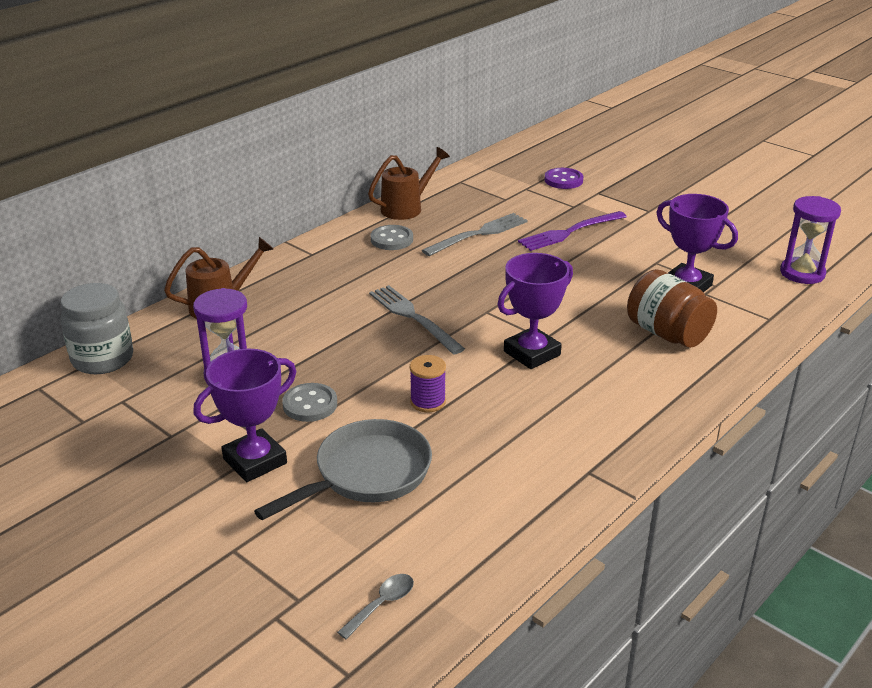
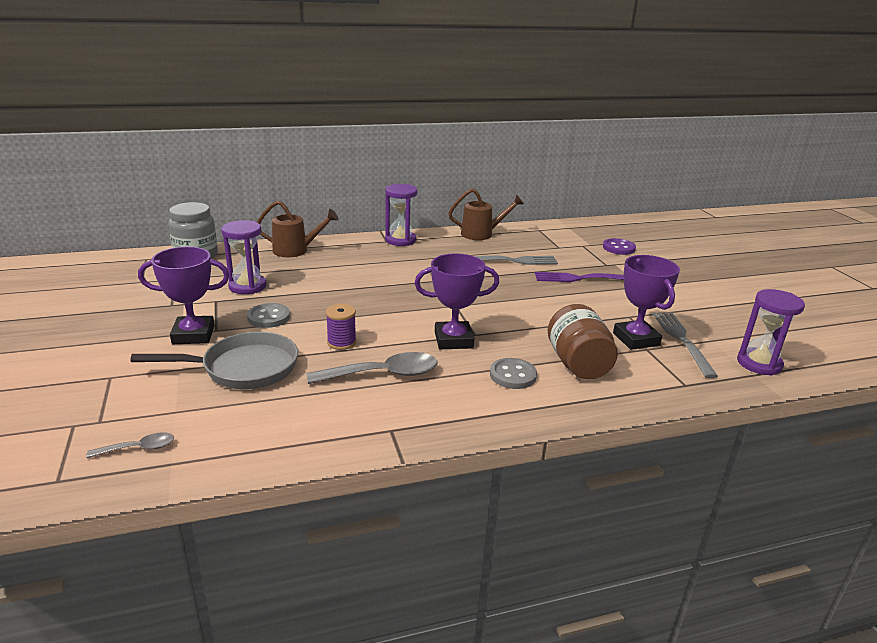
camera: 30 degrees right, 5 degrees down
(326, 247) = (400, 240): none -> purple hourglass
(391, 239) = (447, 247): grey button -> grey button (513, 375)
(412, 317) = (401, 292): grey fork -> grey fork (681, 340)
(512, 419) = (383, 374): none -> grey spoon

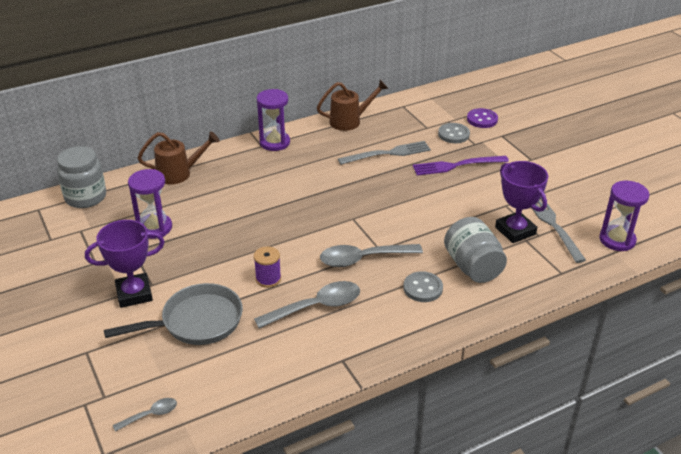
camera: 10 degrees left, 10 degrees up
(268, 317) = (191, 262): grey button -> grey button (453, 134)
(453, 340) = (363, 259): purple trophy -> grey spoon
(578, 364) = (473, 267): brown jar -> grey jar

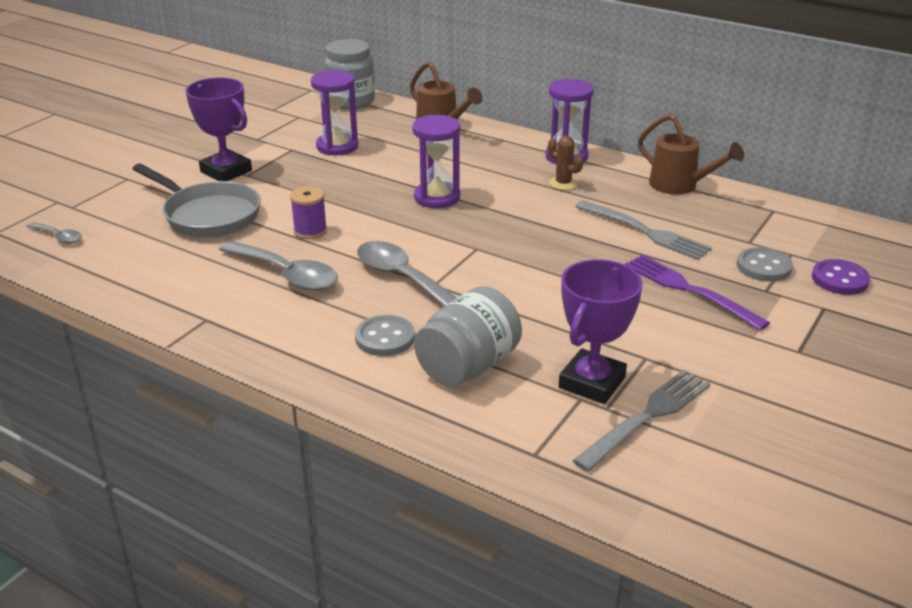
camera: 60 degrees right, 5 degrees down
(307, 157) = (563, 183): none -> brown cactus
(617, 240) = (686, 497): purple hourglass -> purple hourglass (437, 197)

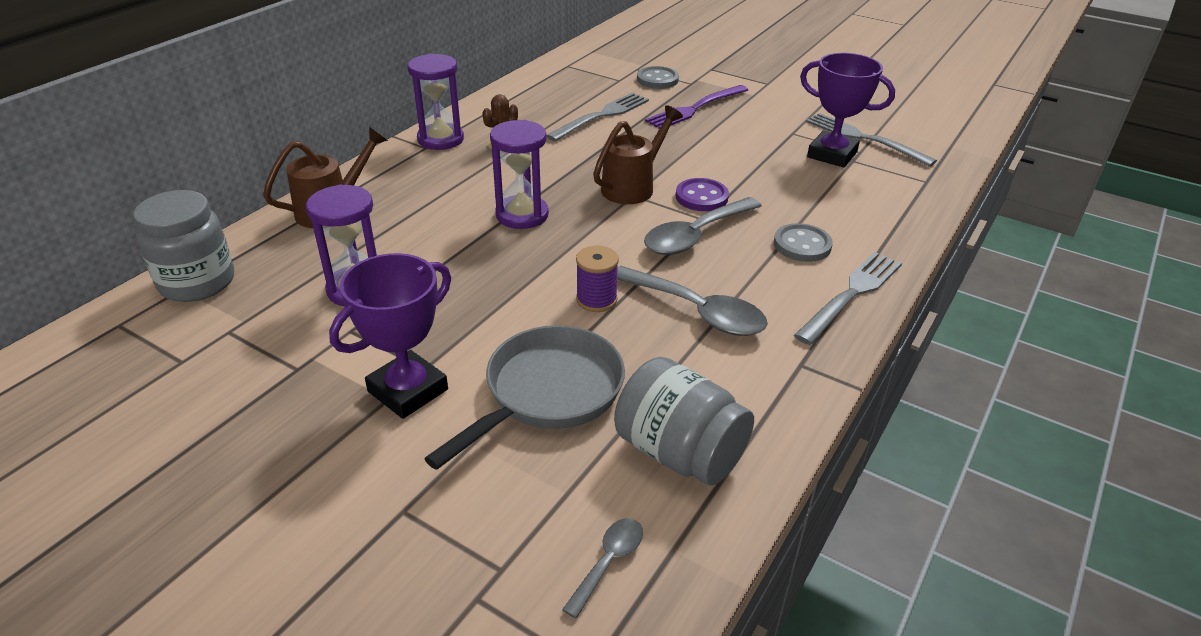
camera: 90 degrees left, 5 degrees up
(287, 274) = (697, 311): grey spoon -> grey spoon turned 90 degrees clockwise
(298, 359) = (852, 293): none -> grey fork
(468, 366) = (830, 204): grey jar -> grey jar (679, 452)
(679, 186) = (518, 94): brown watering can -> brown watering can (633, 187)
(839, 279) = (672, 59): purple button -> purple button (701, 197)

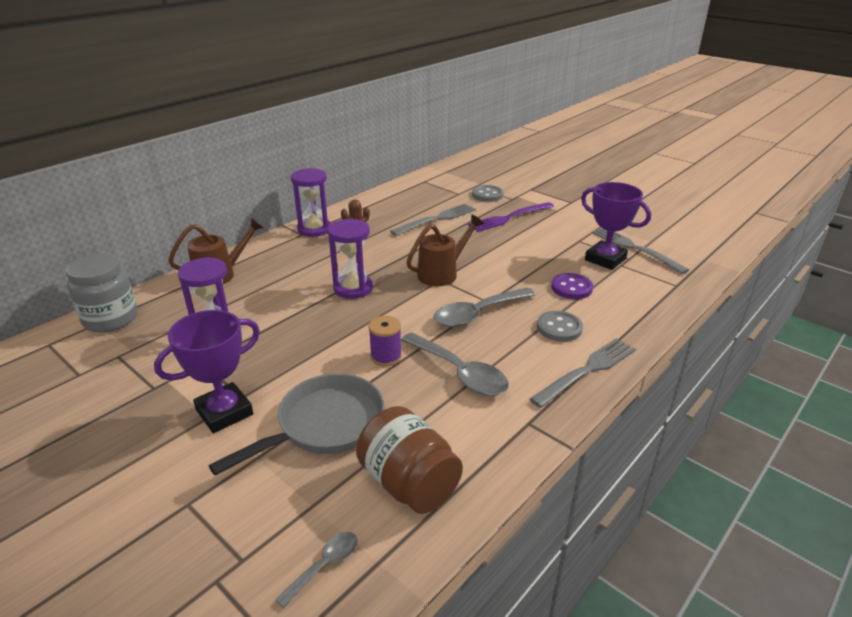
camera: 10 degrees right, 5 degrees down
(679, 452) = (409, 483): grey jar -> brown jar
(701, 197) = (492, 285): purple button -> purple button (571, 288)

